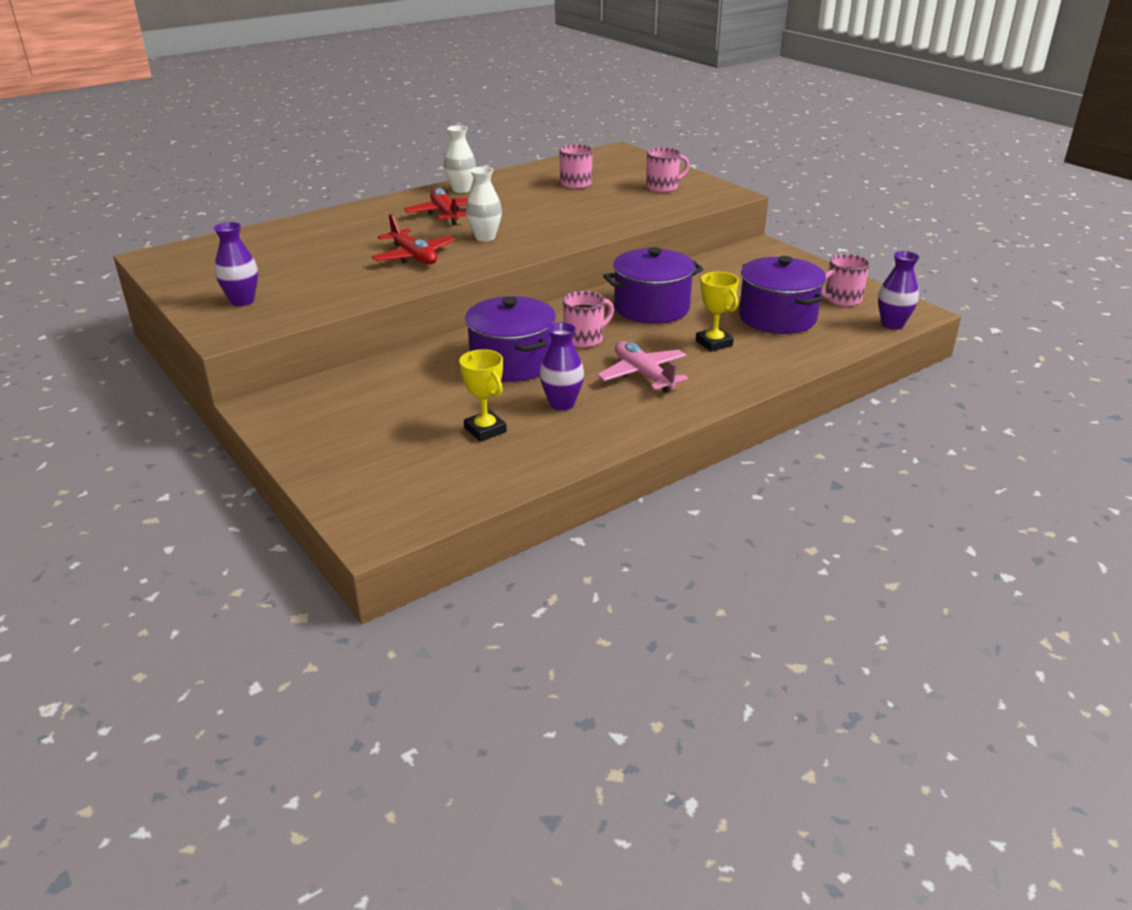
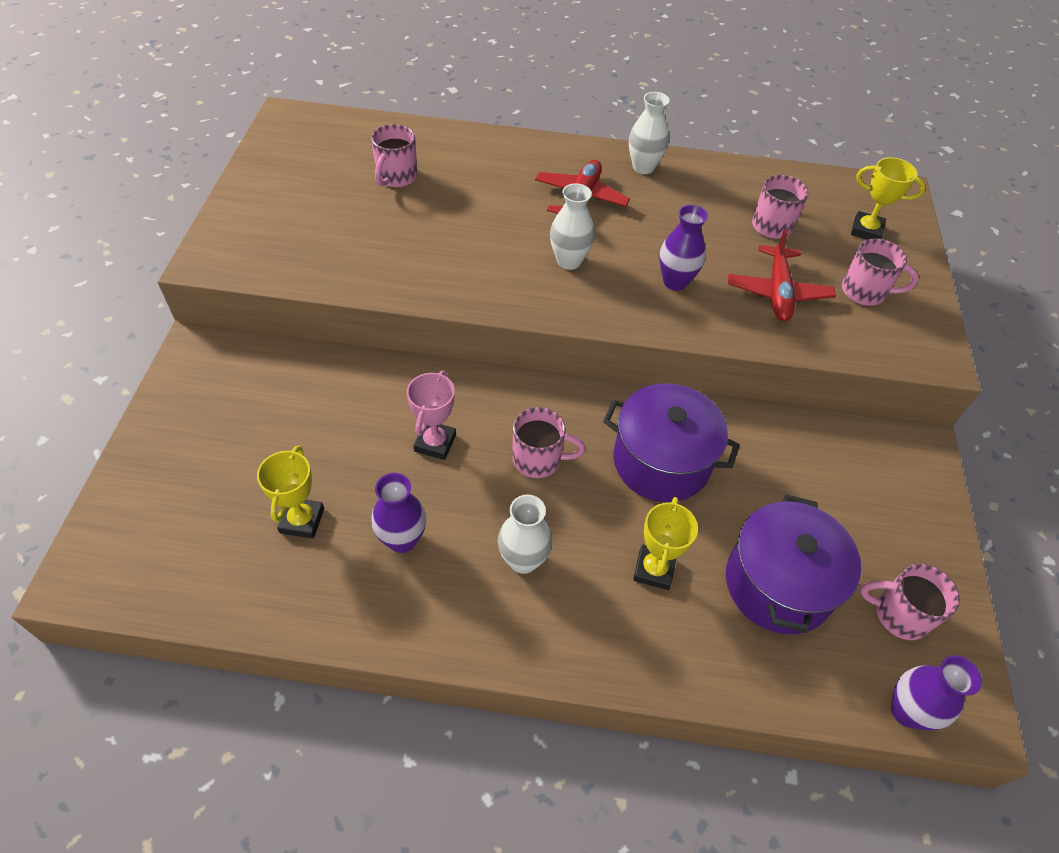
camera: 40 degrees right, 20 degrees up
(242, 301) = (271, 222): purple vase -> purple vase (675, 282)
(300, 250) = (396, 177): none -> pink mug
(414, 256) = (471, 249): red plane -> red plane (777, 292)
(512, 362) = (435, 443): purple pot -> pink trophy
(626, 168) = (866, 230): none -> yellow trophy
(643, 375) = (523, 560): pink plane -> white vase

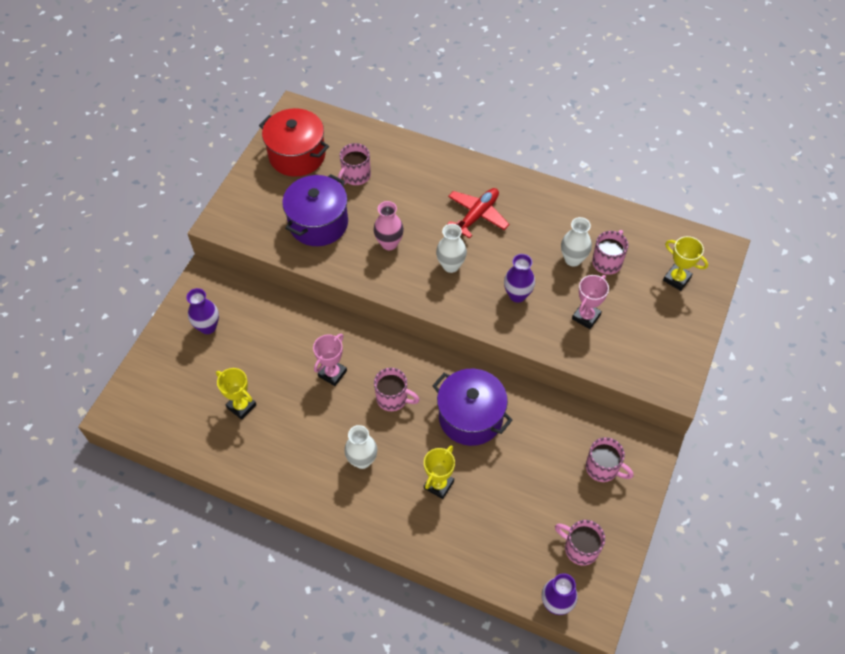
camera: 20 degrees right, 5 degrees up
(302, 520) = (241, 406): yellow trophy -> yellow trophy turned 75 degrees counterclockwise
(304, 164) = (297, 155): none -> red pot
(402, 540) = (295, 431): purple vase -> purple vase (208, 327)
(472, 248) = (389, 243): none -> pink vase
(643, 167) = (533, 196): white vase -> white vase (573, 259)
(777, 292) = (586, 317): red plane -> pink trophy
(778, 584) = (512, 512): purple pot -> purple pot (318, 223)
(865, 292) = (649, 328): pink mug -> pink mug (603, 468)

